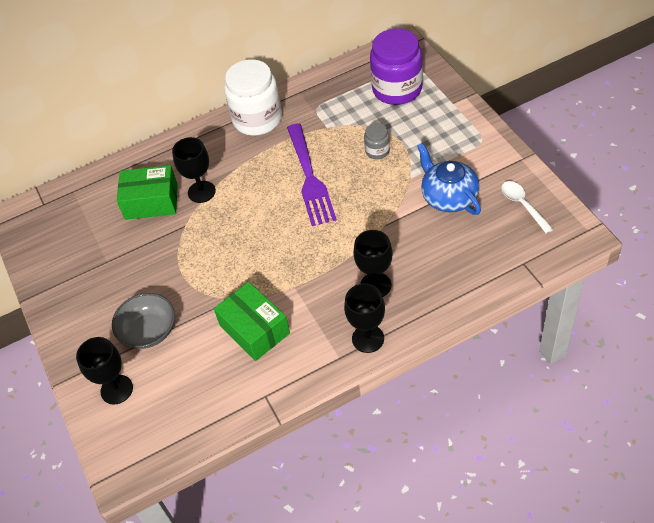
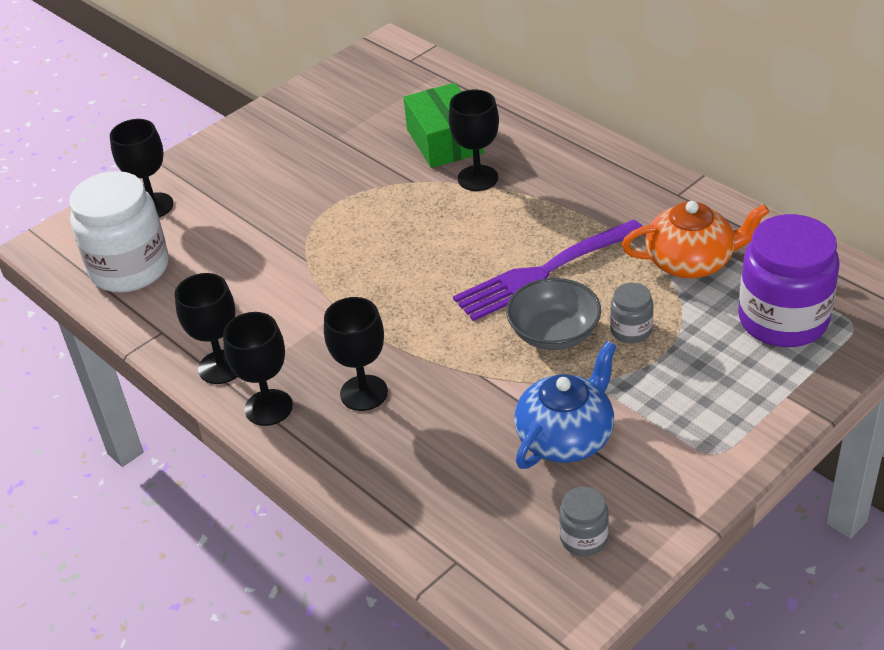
camera: 70 degrees right, 10 degrees down
(148, 331) = (240, 204): grey bowl -> grey bowl (554, 333)
(254, 329) = (261, 293): green box -> none
(257, 119) = (638, 189): white jar -> white jar (130, 268)
(318, 362) = (221, 367): none -> black goblet
(334, 112) = (691, 262): none -> orange teapot
(523, 205) = (583, 538): white spoon -> grey jar

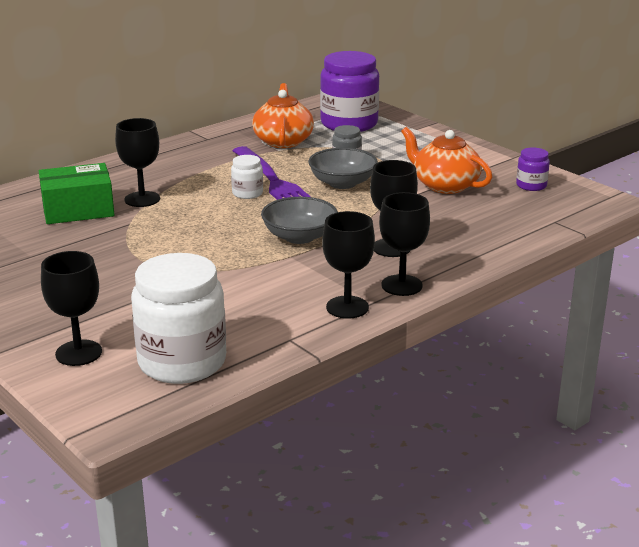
camera: 90 degrees left, 15 degrees down
(389, 312) = (299, 237): none -> grey bowl
(507, 254) = (247, 193): none -> white jar
(566, 437) = (444, 185): blue teapot -> orange teapot
(583, 538) = (531, 185): grey jar -> purple jar

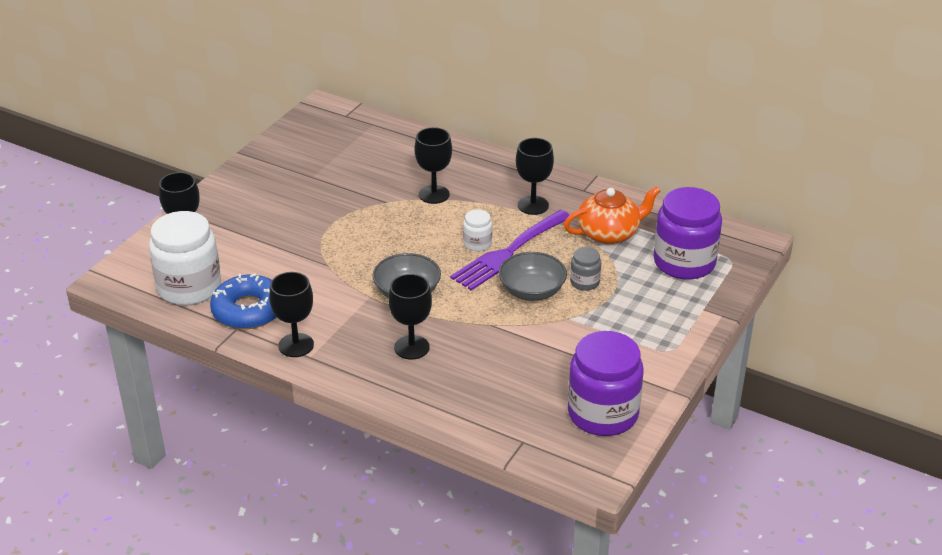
camera: 70 degrees right, 10 degrees up
(78, 210) = (398, 171): green box -> none
(261, 327) = (248, 310): none -> blue donut
(402, 285) = (345, 367): black goblet -> black goblet (533, 205)
(444, 185) = (566, 355): orange teapot -> none
(531, 185) = (603, 414): purple jar -> purple jar, size x2.14

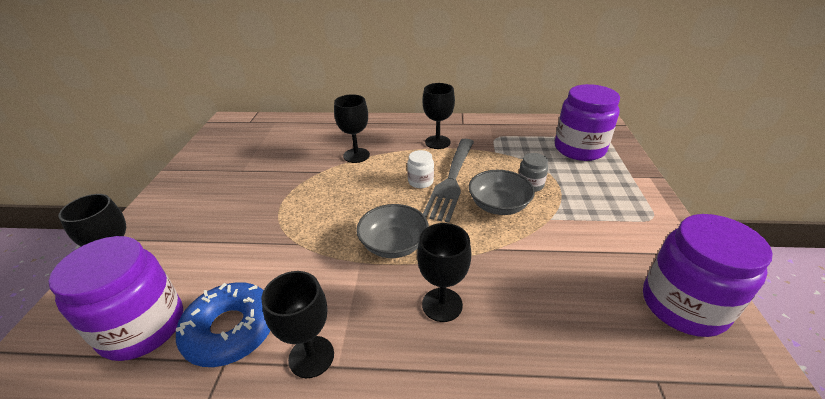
camera: 25 degrees left, 0 degrees up
(189, 287) = (143, 327): white jar -> purple jar
(509, 252) = (451, 180): purple fork -> grey fork
(609, 233) = (509, 145): orange teapot -> none

